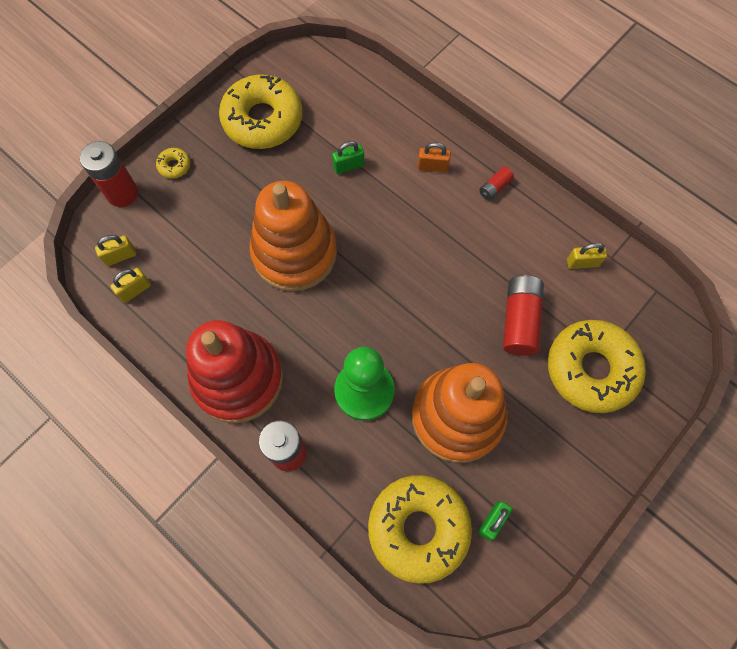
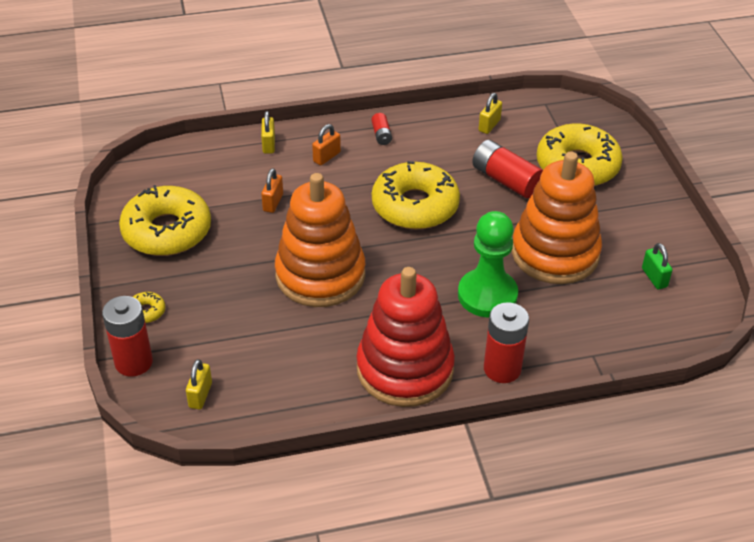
camera: 55 degrees left, 25 degrees down
(135, 290) = (248, 400): yellow padlock -> yellow padlock (269, 144)
(348, 166) = (273, 202): green padlock -> orange padlock
(418, 528) = (629, 322): yellow donut -> yellow donut (415, 206)

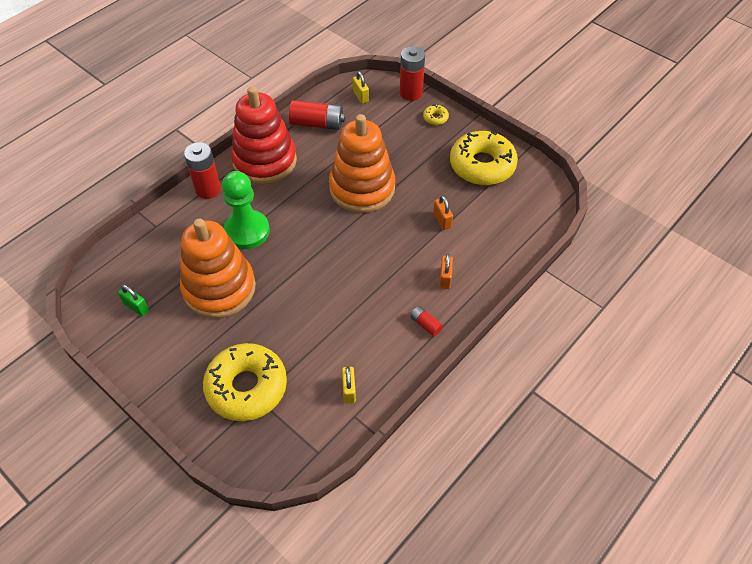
camera: 145 degrees right, 10 degrees up
(269, 144) = (496, 265): yellow padlock -> none
(415, 206) = (345, 272): yellow donut -> none
(506, 180) = (296, 336): red battery -> red battery (317, 124)

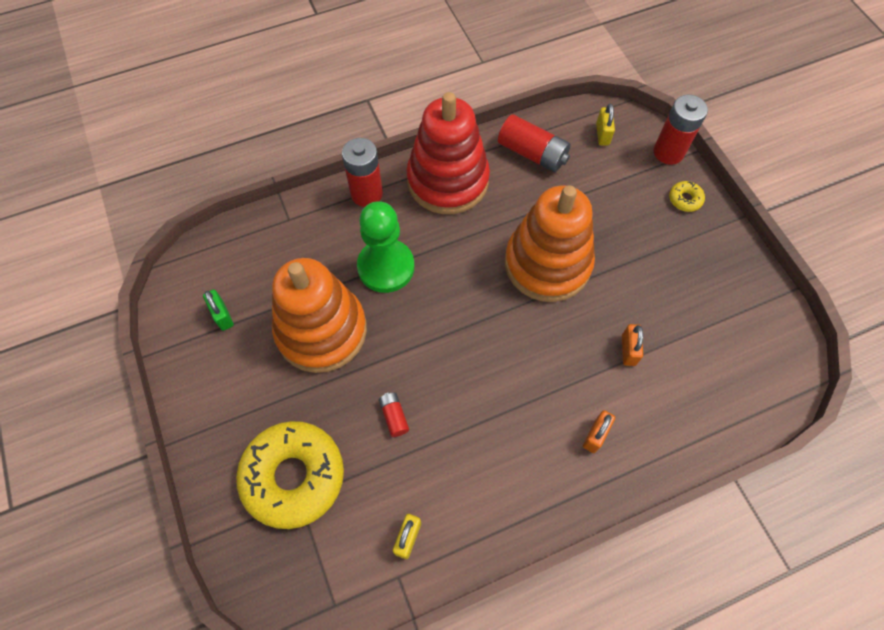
camera: 25 degrees right, 10 degrees up
(425, 324) = (541, 490): red battery -> red battery (394, 416)
(482, 165) = (716, 291): yellow donut -> none

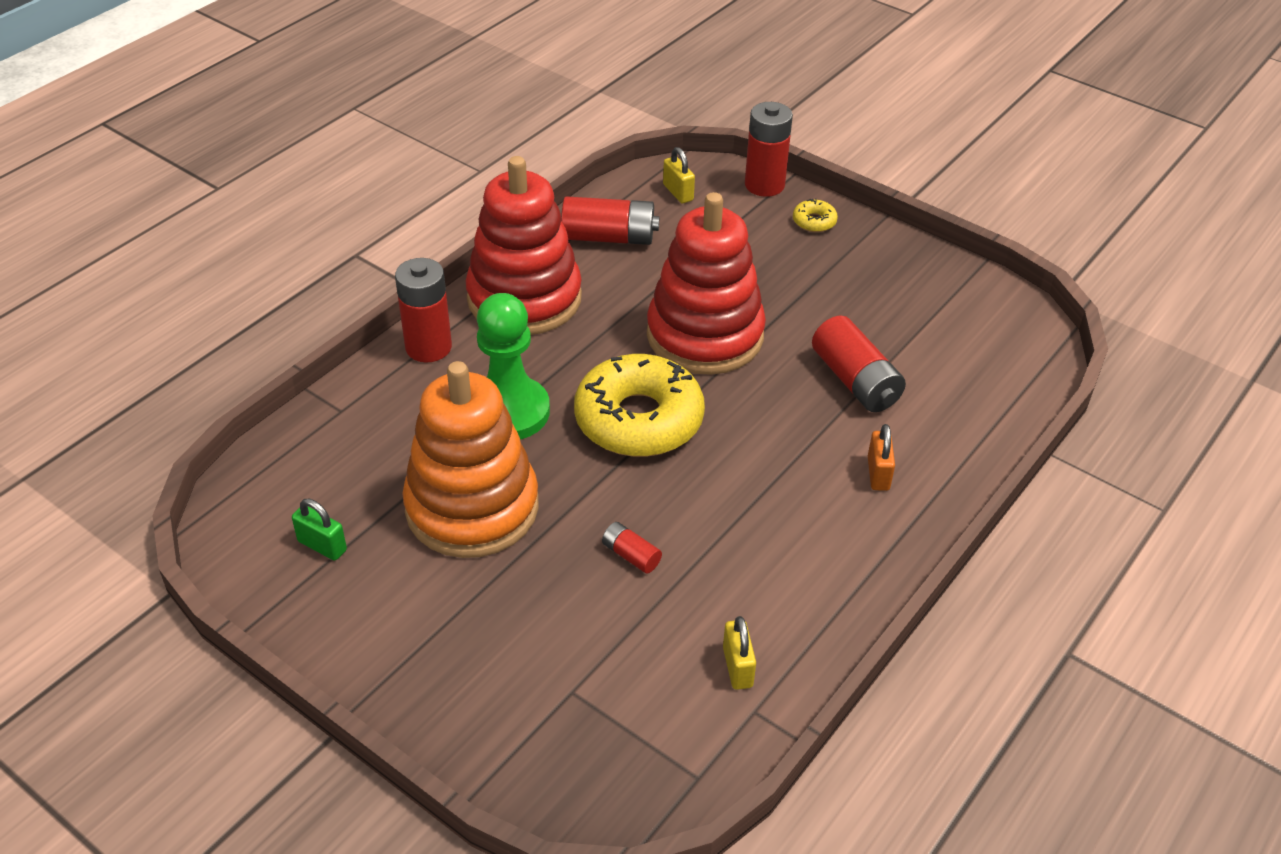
camera: 30 degrees left, 20 degrees down
(293, 476) = (547, 671): yellow donut -> yellow donut (639, 419)
(547, 264) = (705, 335): orange stacking toy -> red stacking toy
(628, 350) = (855, 381): orange padlock -> red battery

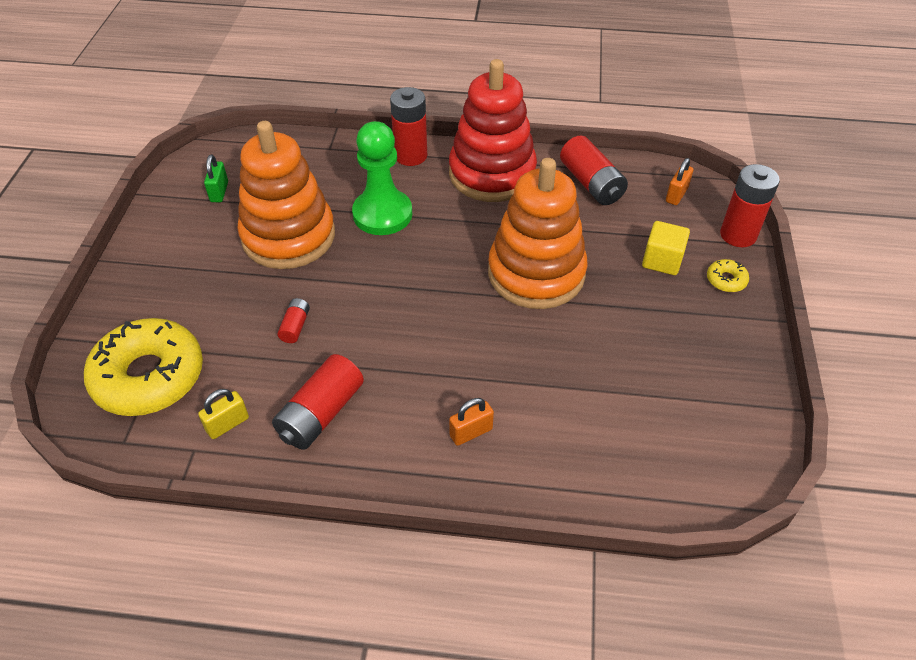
camera: 60 degrees right, 5 degrees up
(639, 419) = (423, 276): yellow donut -> yellow donut (149, 376)
(678, 192) = (676, 195): yellow padlock -> orange padlock
(705, 335) = (536, 273): red stacking toy -> orange stacking toy
(757, 246) = (662, 260): none -> yellow cube
(855, 381) = (563, 378): red battery -> red battery (321, 414)

